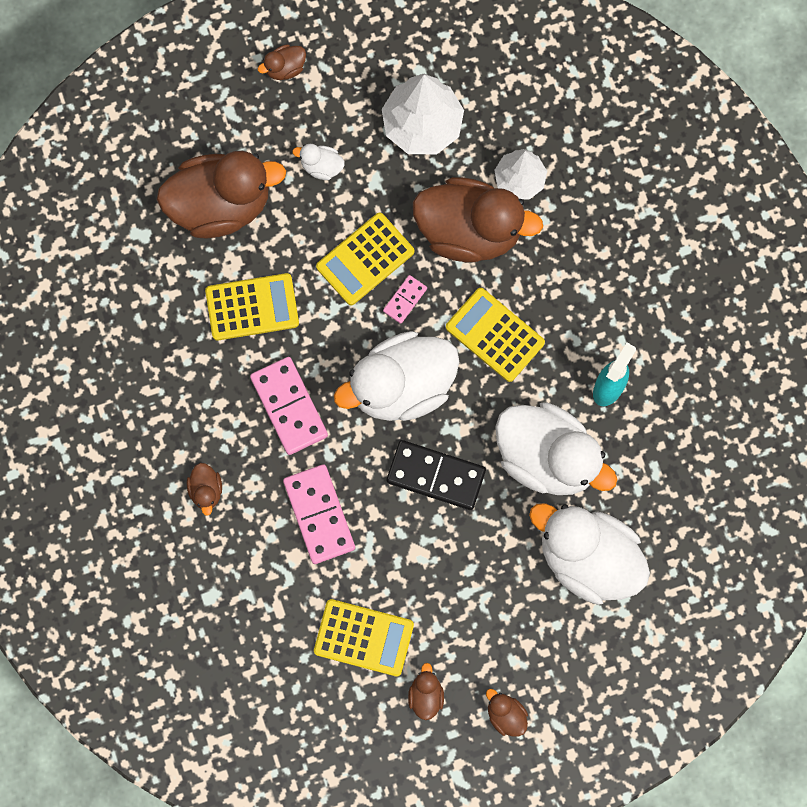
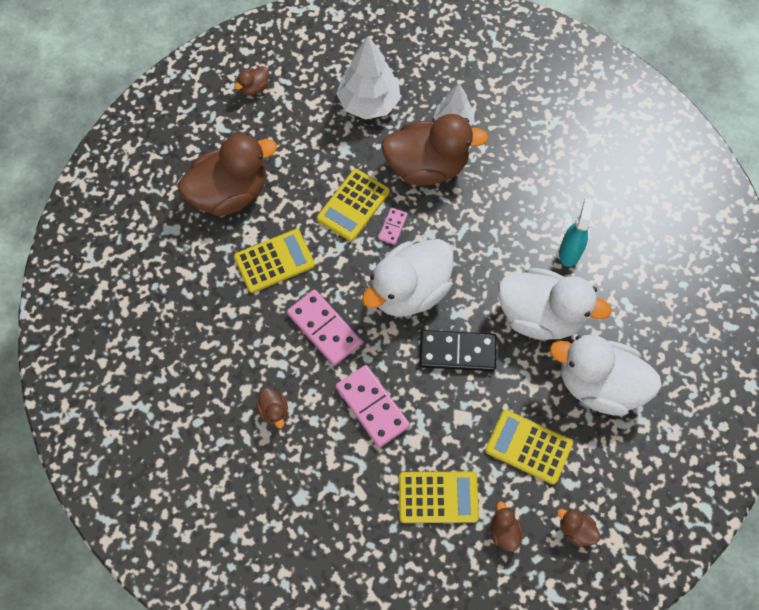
camera: 15 degrees left, 10 degrees down
(321, 166) = (301, 148): white duck -> none
(495, 335) = (470, 235): yellow calculator -> yellow calculator (528, 447)

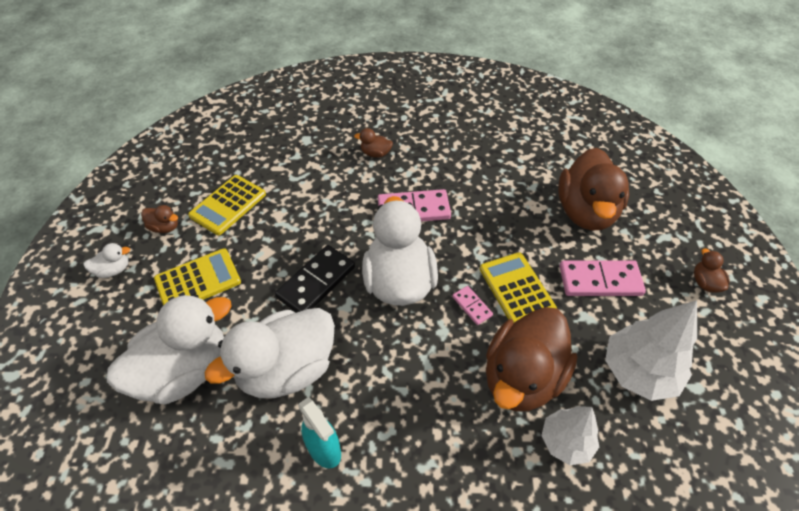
camera: 125 degrees right, 15 degrees down
(274, 261) = (498, 209): yellow calculator -> none
(372, 406) = (327, 205): pink domino -> pink domino (600, 281)
(575, 530) = (113, 270): brown duck -> white duck

